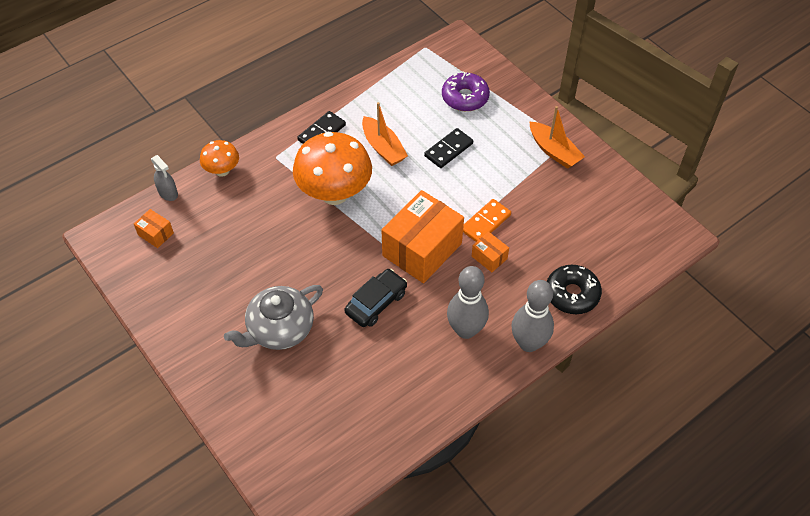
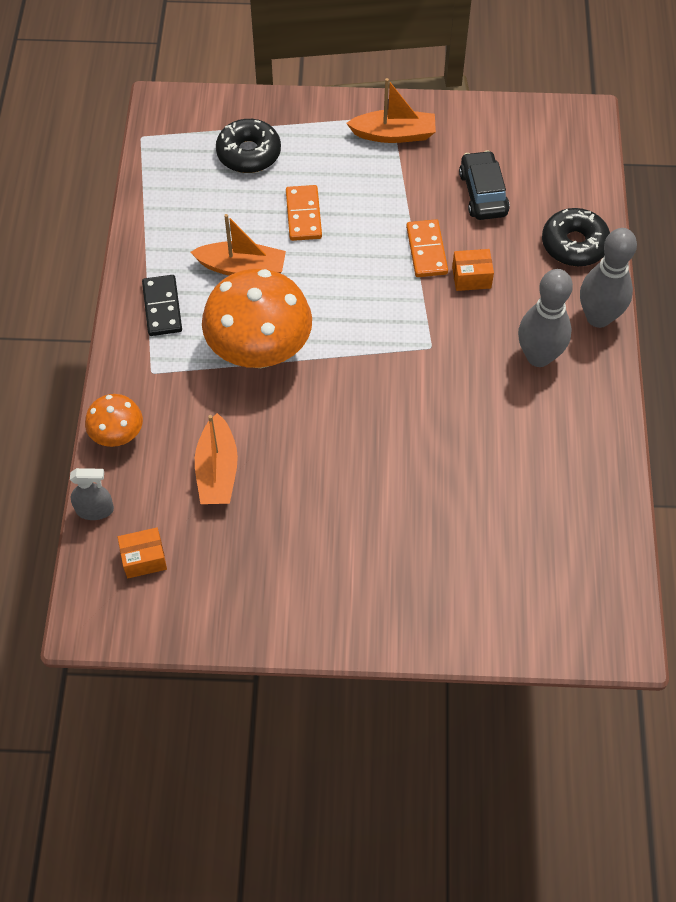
camera: 50 degrees left, 5 degrees up
(239, 228) = (217, 470): none -> orange boat
(279, 329) = (391, 517): grey teapot -> none
(376, 303) = (437, 409): black car -> black car (483, 193)
(422, 249) = (408, 325): orange box -> none
(448, 150) = (303, 215): black domino -> orange domino
(465, 97) = (249, 153): purple donut -> black donut

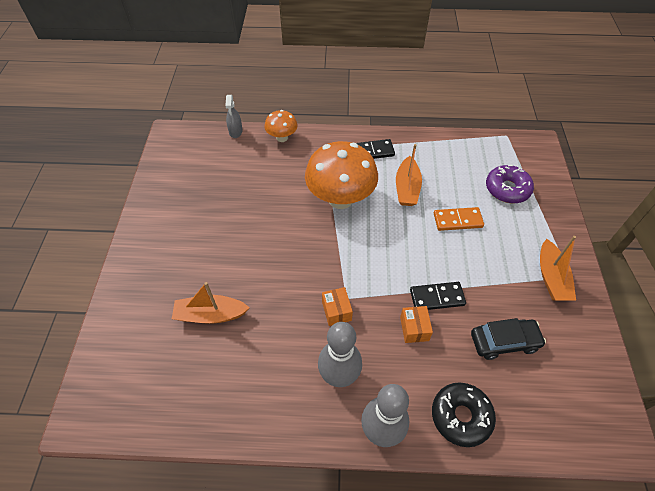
camera: 90 degrees right, 5 degrees down
(144, 559) = (202, 152): orange box -> orange box (336, 311)
(217, 470) = (254, 181): orange boat -> orange boat (210, 315)
(249, 153) = (507, 189): black donut -> purple donut
(426, 250) = (437, 297): orange domino -> black domino

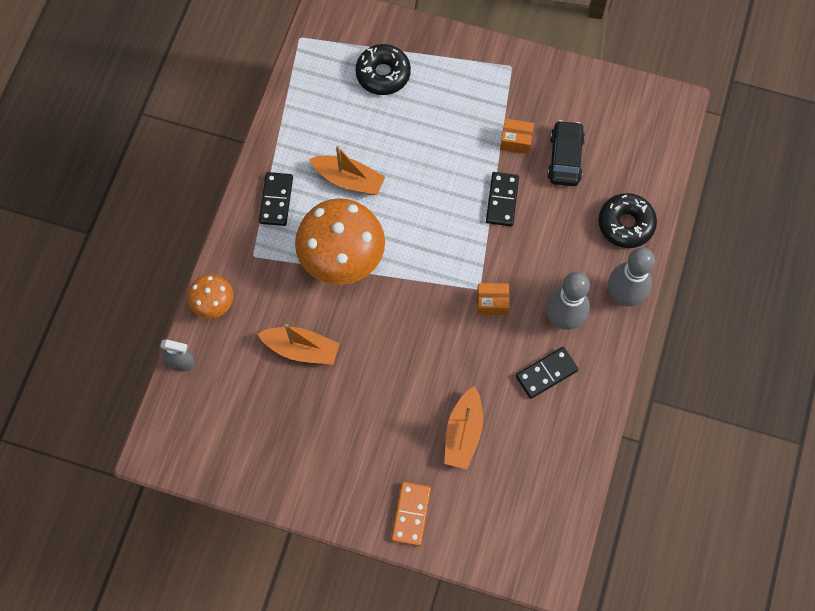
camera: 75 degrees left, 15 degrees up
(280, 372) = (546, 373): none -> black domino
(414, 328) = (531, 234): orange box -> orange box (515, 141)
(457, 220) = (411, 143): orange domino -> orange domino (411, 514)
(507, 189) = (383, 74): purple donut -> black donut
(551, 277) = (508, 84): orange boat -> orange boat (301, 349)

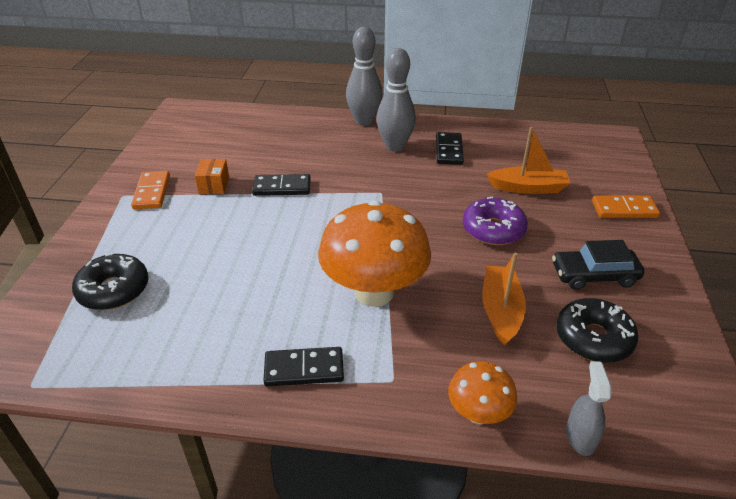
camera: 100 degrees left, 30 degrees down
(348, 180) = (267, 301): orange boat -> none
(403, 376) = (493, 229): none -> purple donut
(492, 302) = (393, 184): orange box -> none
(512, 90) = (152, 192): none -> orange domino
(546, 373) = (449, 150): black domino -> black domino turned 45 degrees clockwise
(565, 158) = (233, 157): black car -> black car (594, 275)
(626, 224) = (297, 124): black donut -> black donut (593, 338)

